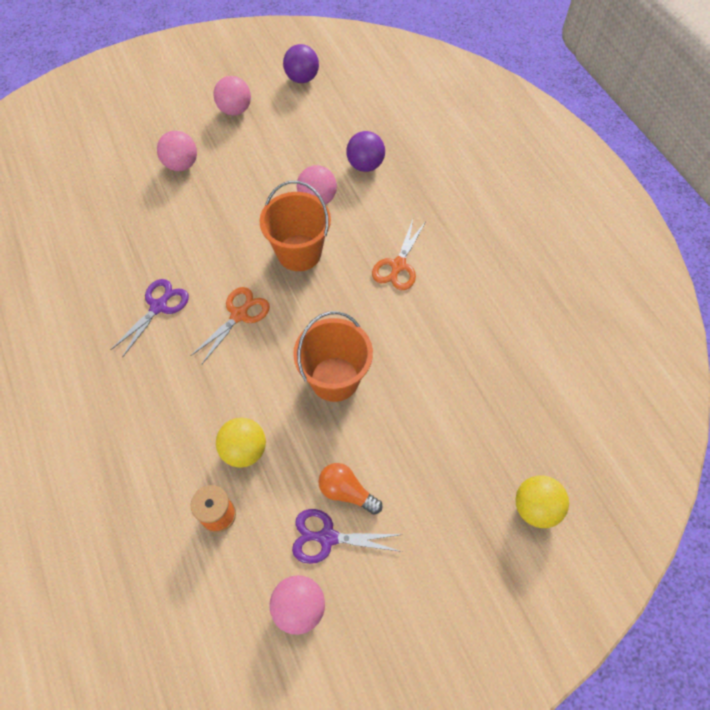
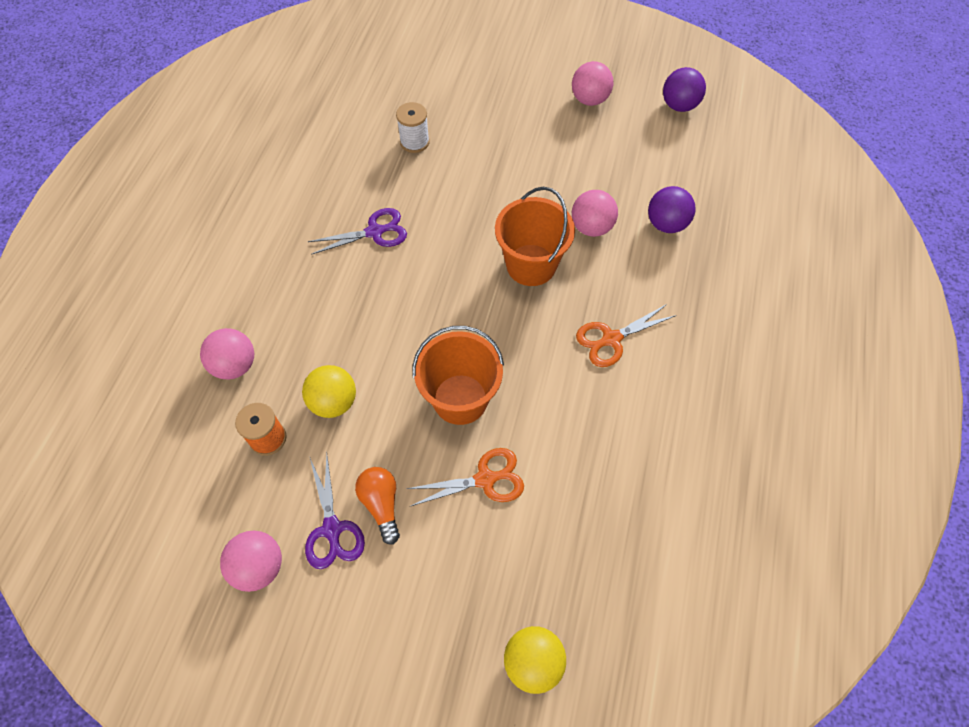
camera: 40 degrees right, 0 degrees up
(127, 220) = (414, 142): none -> white spool
(181, 165) = (499, 121): pink ball -> pink ball (235, 365)
(239, 315) = (431, 284): orange scissors -> orange scissors (485, 479)
(327, 537) = (332, 529): purple scissors -> purple scissors turned 150 degrees counterclockwise

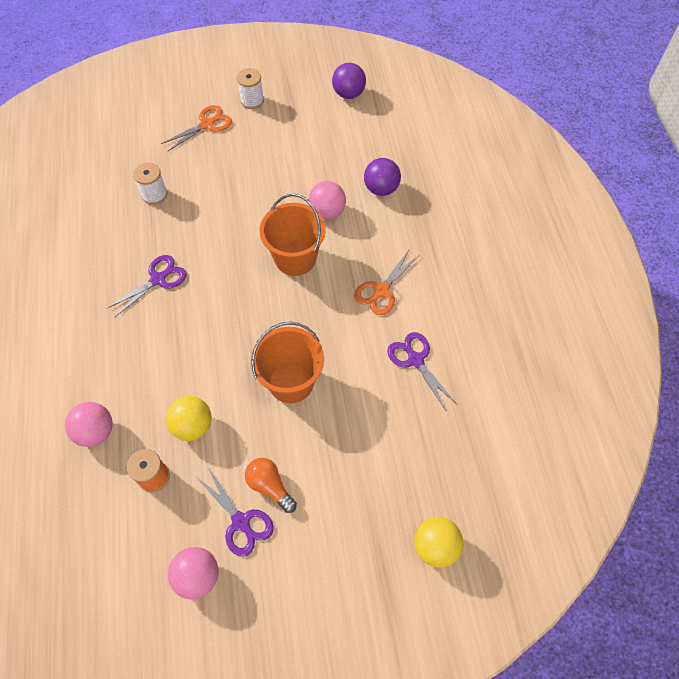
camera: 25 degrees left, 0 degrees up
(485, 479) = (339, 433): orange scissors -> orange scissors (207, 124)
(566, 78) = (252, 100): none -> white spool
(589, 99) = (278, 112): pink ball -> none
(613, 434) = (415, 360): none -> purple scissors

